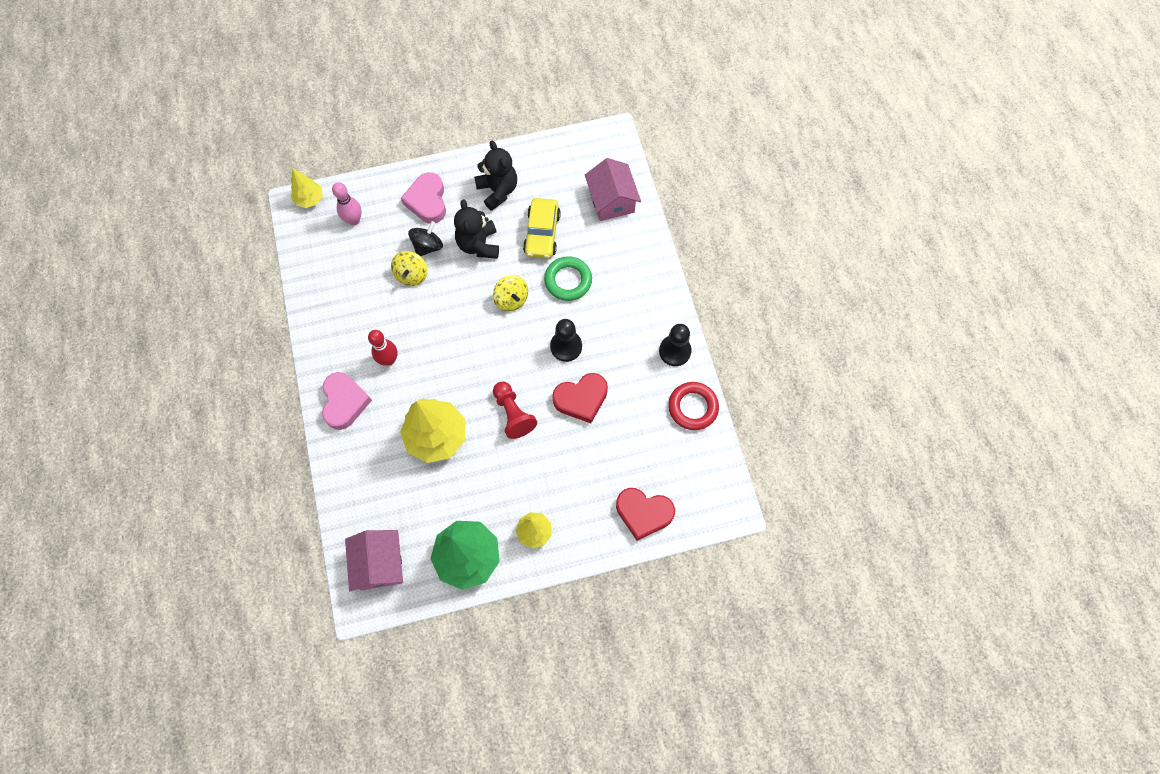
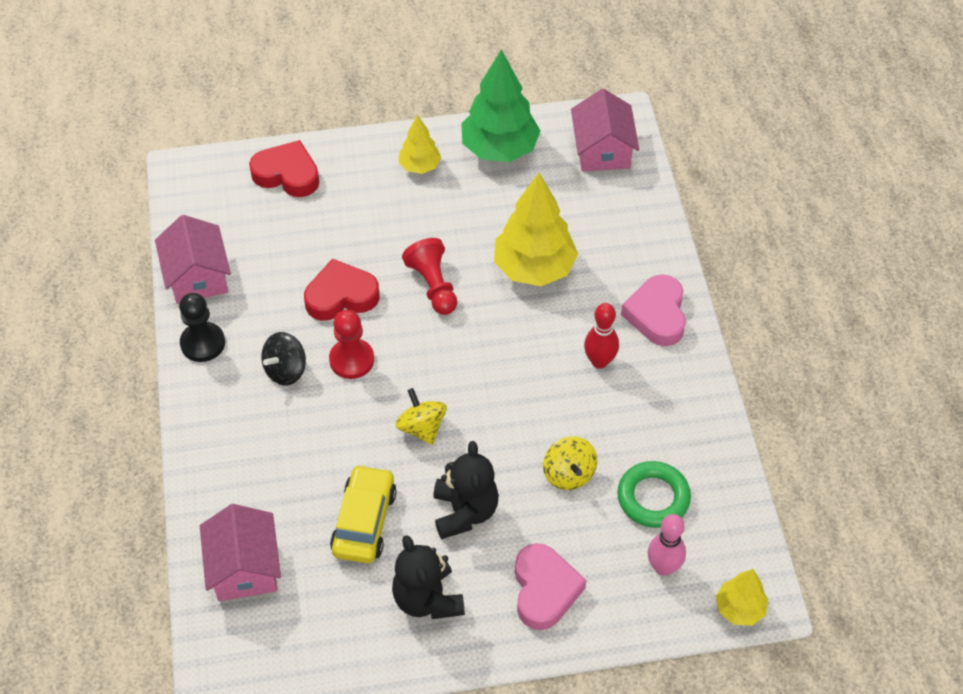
camera: 175 degrees left, 15 degrees down
(412, 275) = (569, 474): yellow spinning top -> yellow spinning top turned 150 degrees clockwise
(428, 246) = (544, 515): black spinning top -> black spinning top (286, 370)
(566, 346) = (351, 360): black pawn -> red pawn
(568, 280) = (335, 448): green ring -> green ring (653, 498)
(692, 407) = (197, 276): red ring -> pink house

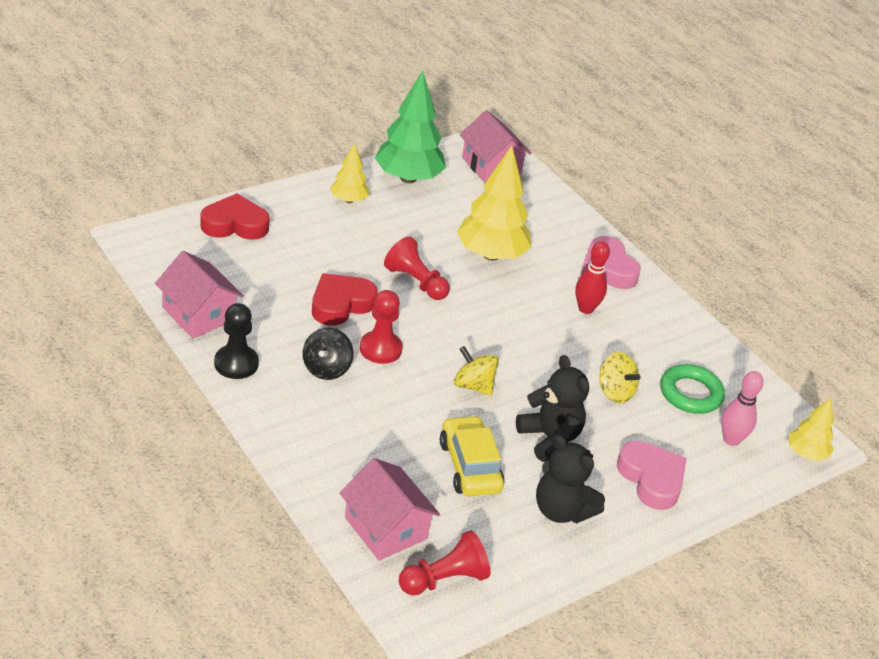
camera: 30 degrees left, 15 degrees down
(268, 640) = (444, 579): none -> red pawn

